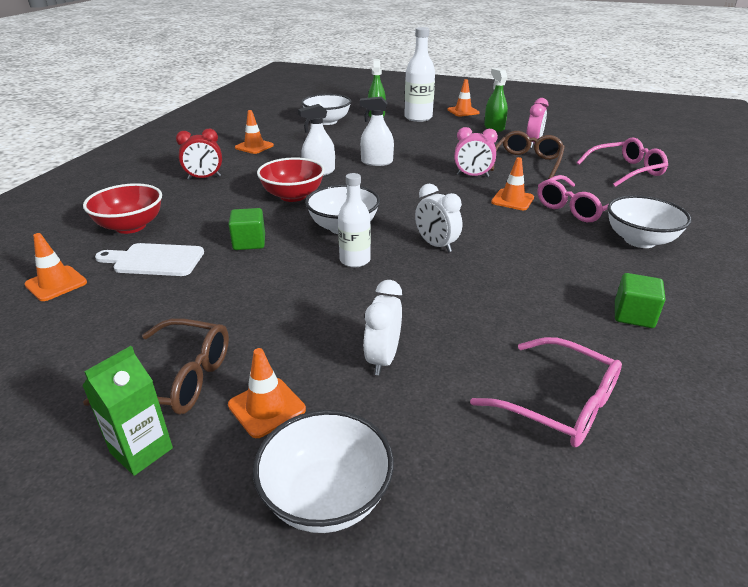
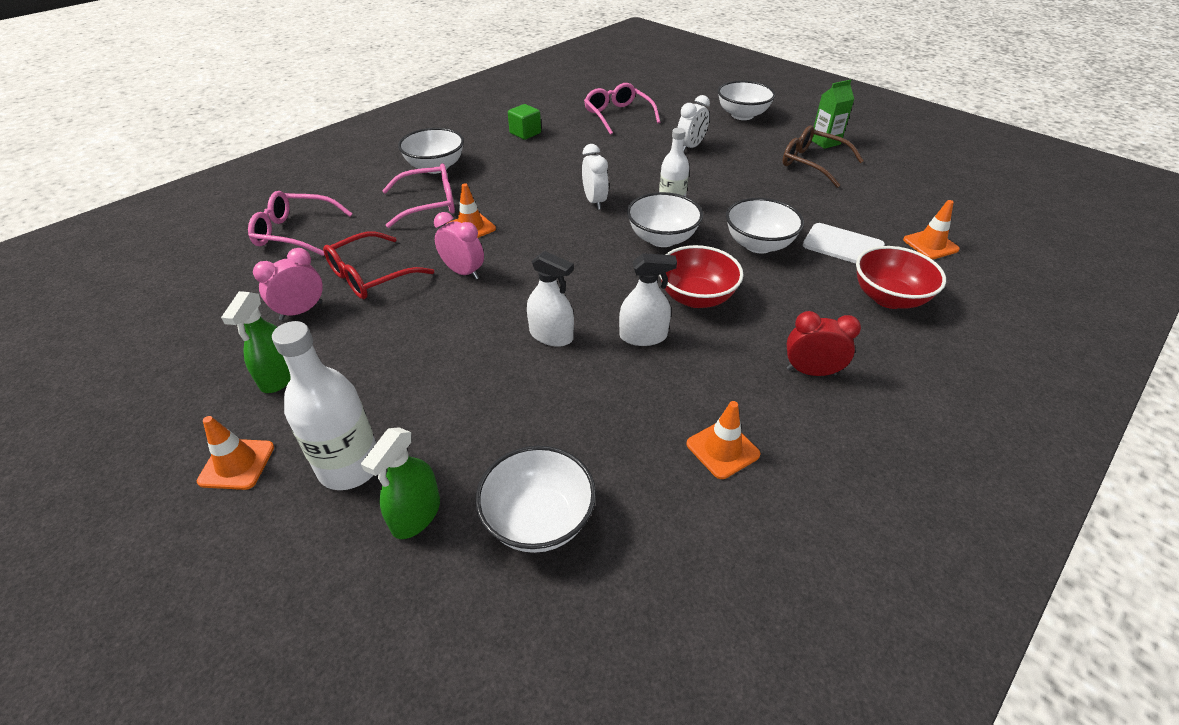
camera: 155 degrees left, 10 degrees up
(249, 242) = (758, 244): green cube -> white bowl
(266, 407) = (762, 143): orange traffic cone -> none
(527, 162) = (370, 276): brown glasses -> red glasses

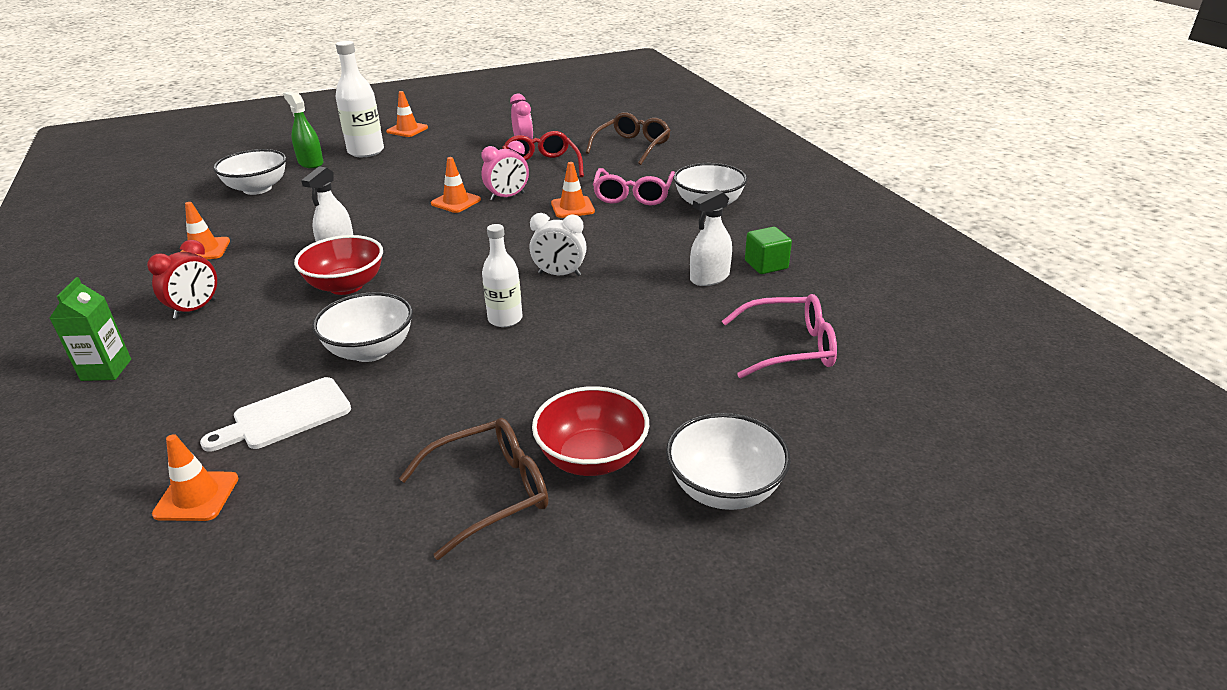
camera: 115 degrees right, 10 degrees down
(279, 376) = (464, 139): green spray bottle -> none
(294, 232) = (632, 146): pink glasses -> brown glasses
(491, 302) = (456, 202): none -> orange traffic cone
(551, 335) = (389, 216): white spray bottle -> white spray bottle (709, 277)
(662, 238) = (450, 295): white bowl -> none
(690, 147) = (639, 383): white clock -> none
(825, 142) = (545, 554): green carton -> green carton (106, 370)
(888, 298) = (188, 399): red bowl -> red bowl (592, 458)

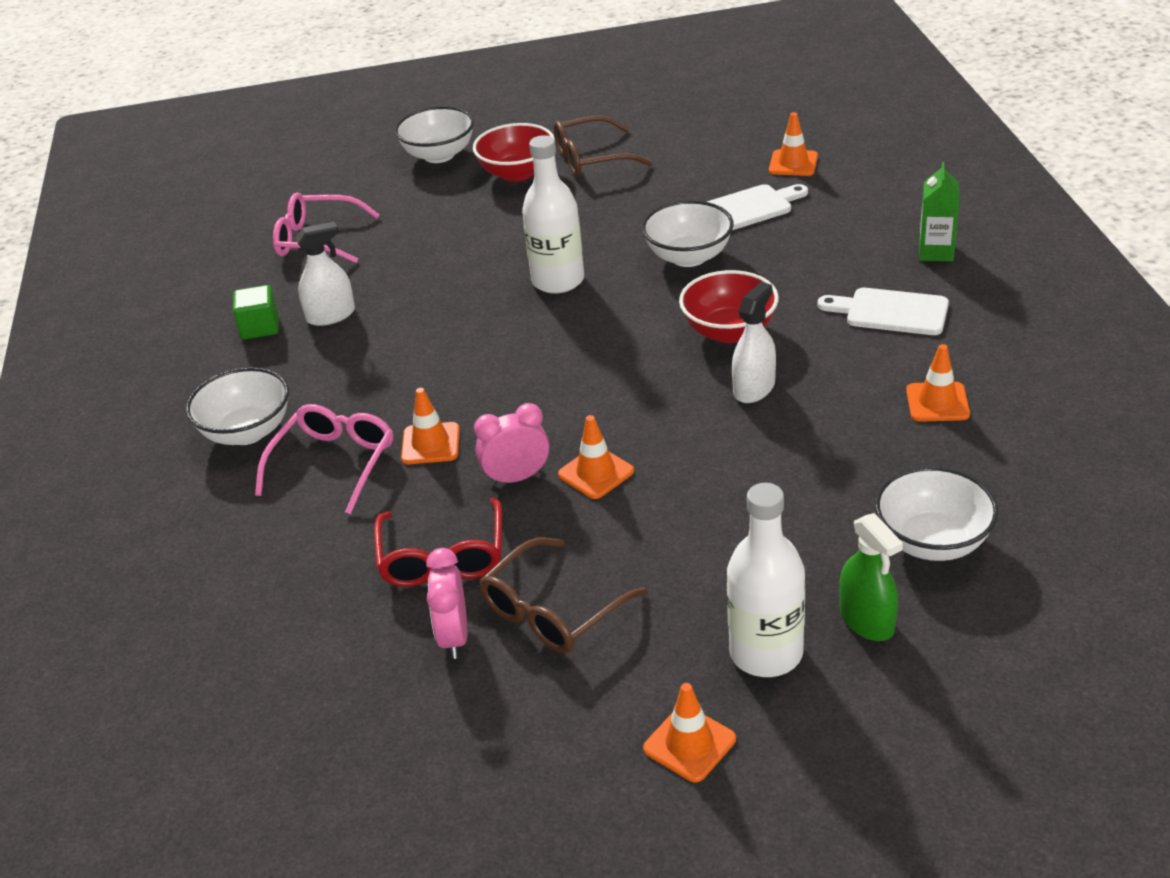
camera: 165 degrees left, 5 degrees up
(195, 309) = (890, 312): red clock -> white cutting board
(505, 319) = (558, 281): white bottle -> white bottle, size x1.51
(559, 274) = (487, 330): white clock -> none
(632, 146) = (259, 607): brown glasses -> brown glasses (552, 612)

